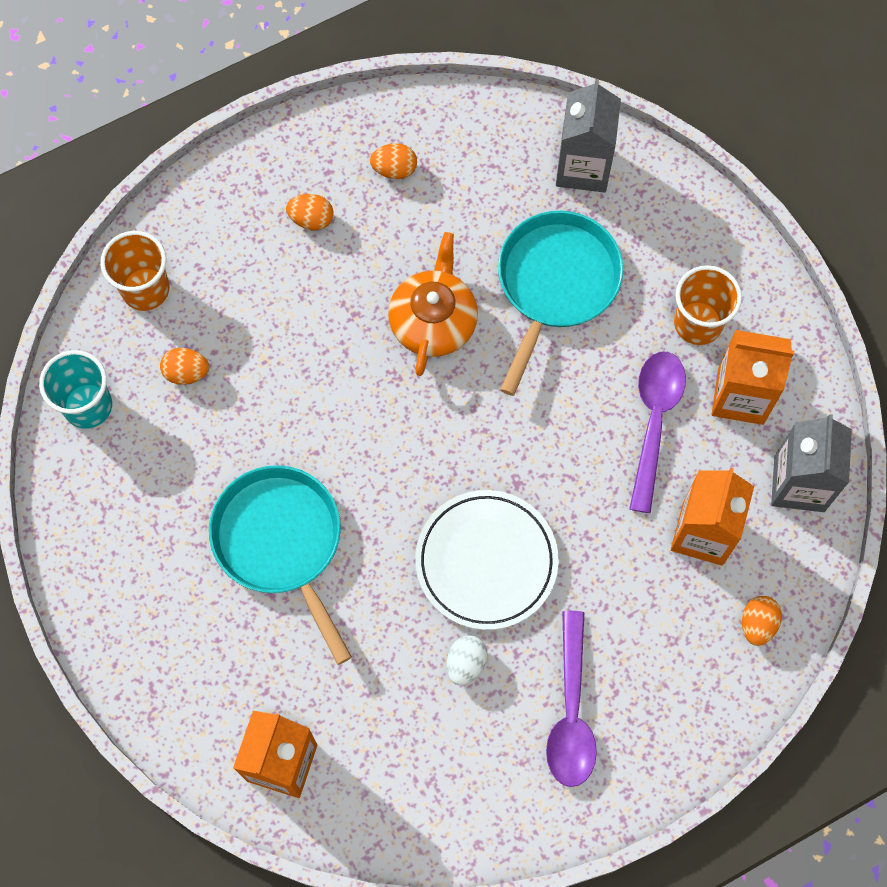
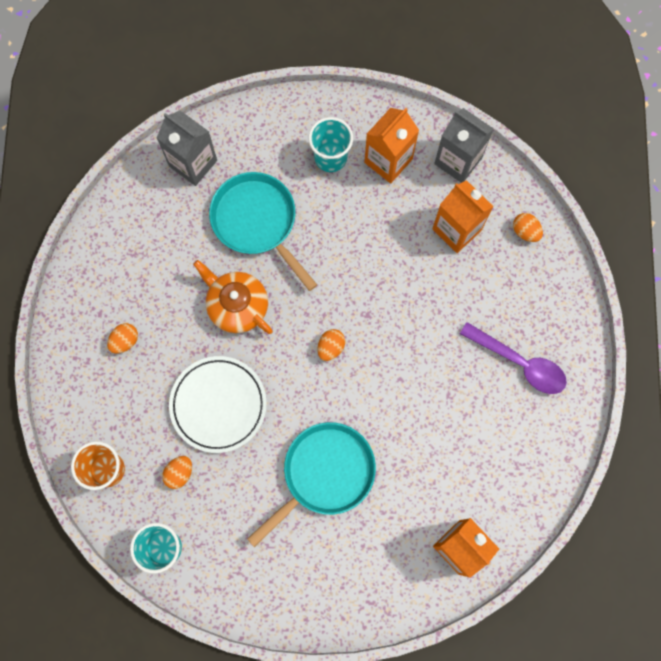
camera: 60 degrees left, 5 degrees up
(281, 543) = (324, 474): turquoise pan -> turquoise pan turned 135 degrees clockwise
(394, 169) = (123, 273): orange egg -> orange egg (331, 347)
(466, 663) = (458, 406): white egg -> none
(486, 561) = (404, 360): white plate -> white plate (218, 405)
(654, 422) = (375, 217): purple spoon -> none
(698, 323) = (330, 157): orange cup -> turquoise cup

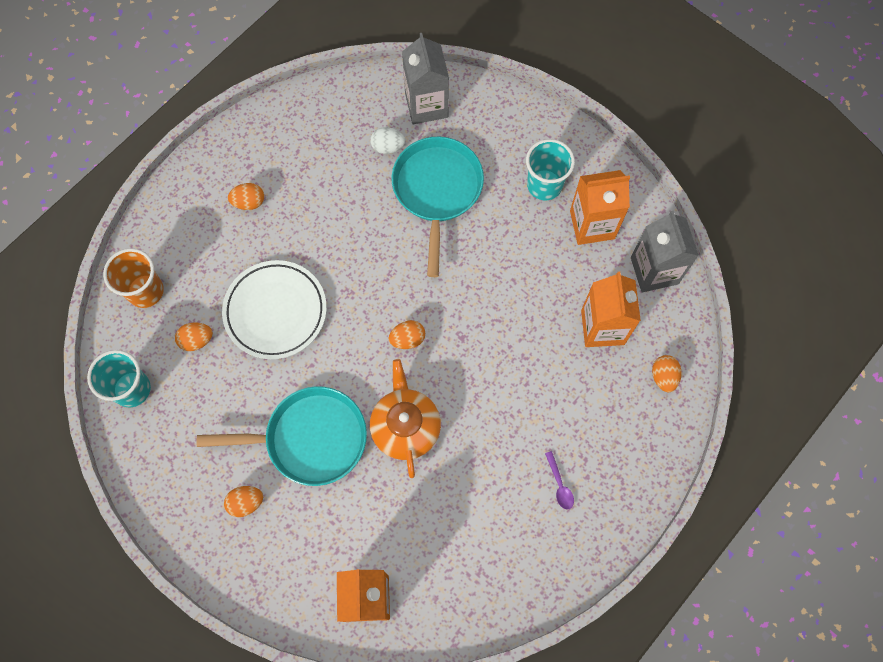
camera: 40 degrees right, 5 degrees down
(192, 217) = (388, 147): none -> white egg
(237, 305) = (361, 244): orange teapot -> orange teapot (405, 426)
(319, 555) = (246, 503): none -> orange egg
(519, 363) = (559, 485): purple spoon -> purple spoon, size x0.45

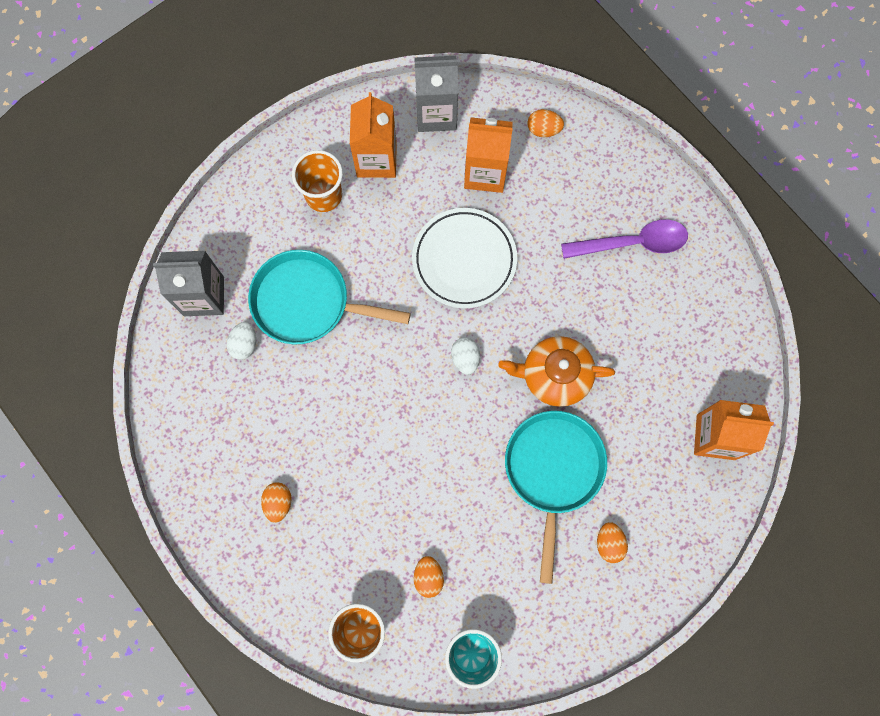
camera: 80 degrees left, 5 degrees up
(275, 311) = (411, 489): white plate -> white plate (464, 260)
(407, 339) = (465, 358): orange egg -> white egg
(544, 185) = (324, 195): turquoise cup -> orange cup
(559, 485) = (632, 243): purple spoon -> purple spoon, size x2.20

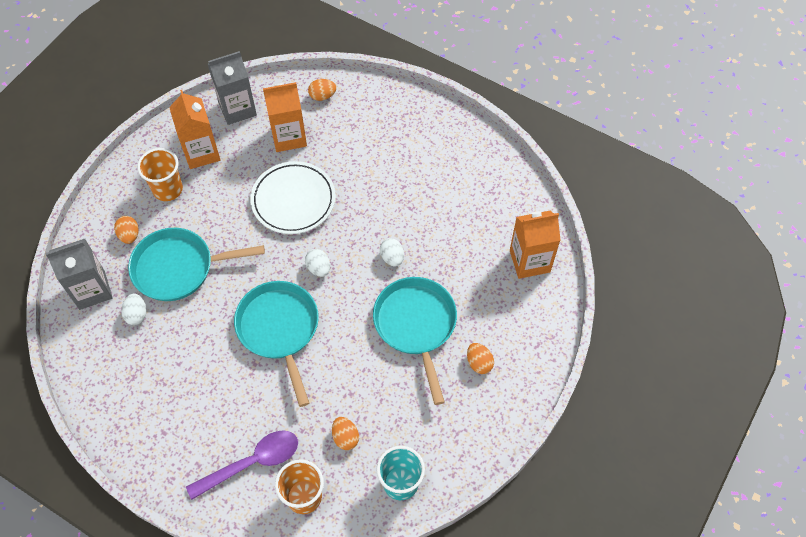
camera: 20 degrees left, 15 degrees down
(278, 503) = (202, 423): orange egg -> orange egg (129, 235)
(396, 420) = (279, 330): none -> turquoise pan
(554, 375) = (392, 258): orange teapot -> white egg
(632, 243) = (416, 150): purple spoon -> purple spoon (252, 463)

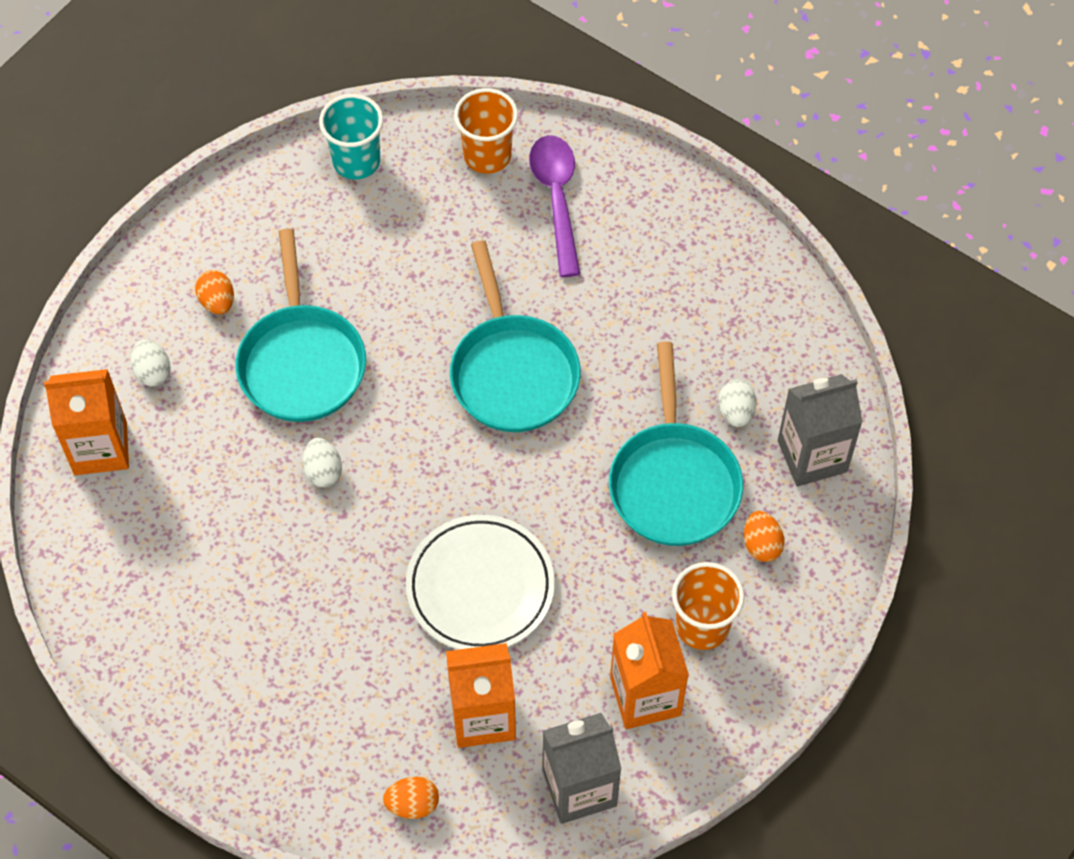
camera: 175 degrees left, 0 degrees up
(179, 268) = (673, 481): turquoise pan -> turquoise pan turned 90 degrees clockwise
(252, 463) = (557, 199): purple spoon -> purple spoon turned 105 degrees clockwise
(318, 268) = (445, 463): white egg -> white egg (153, 372)
(345, 437) = (425, 220): orange egg -> none

